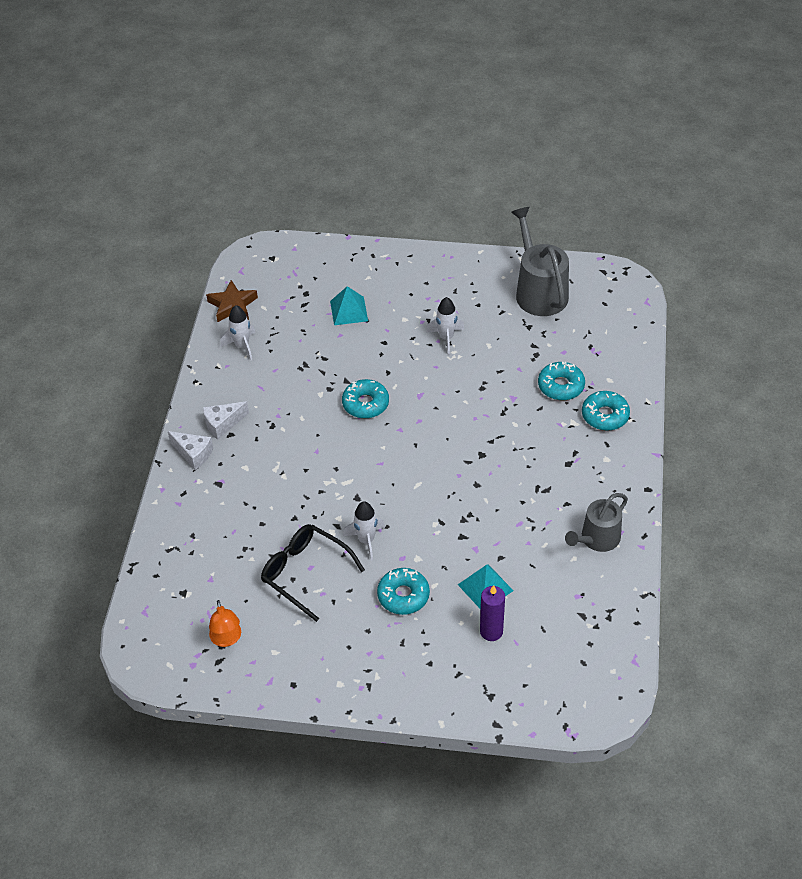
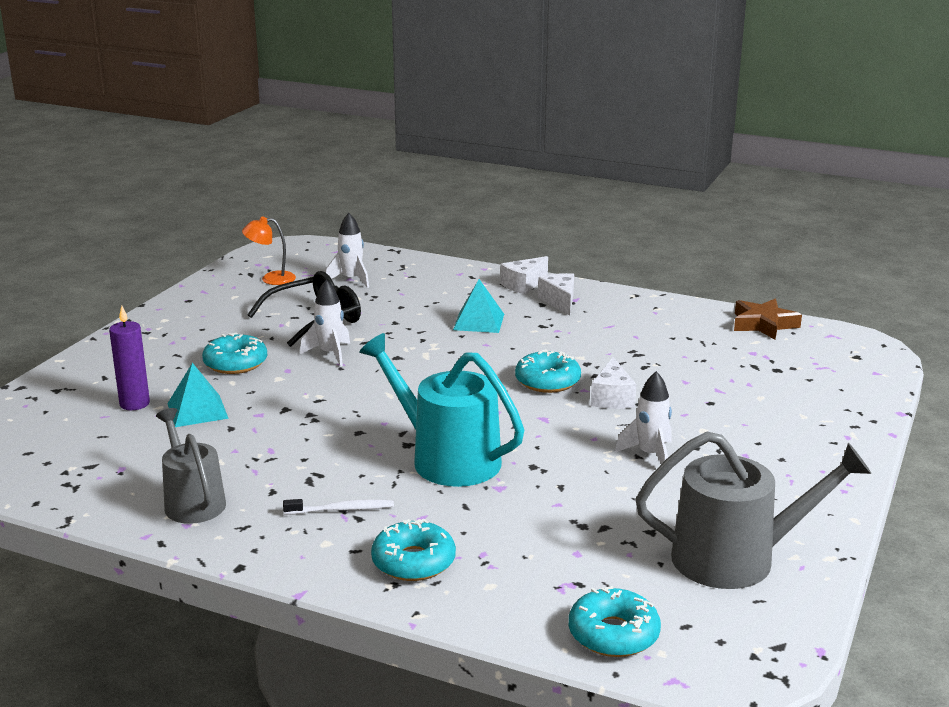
camera: 105 degrees right, 25 degrees down
(242, 346) = (686, 323): white rocket -> white rocket (351, 280)
(349, 311) = (732, 393): turquoise pyramid -> turquoise pyramid (479, 322)
(378, 367) = (612, 398): none -> white cheese
(491, 430) = (447, 459): none -> turquoise watering can
(561, 386) = (501, 534): turquoise donut -> turquoise donut (613, 634)
(570, 463) = (342, 509): none -> white toothbrush

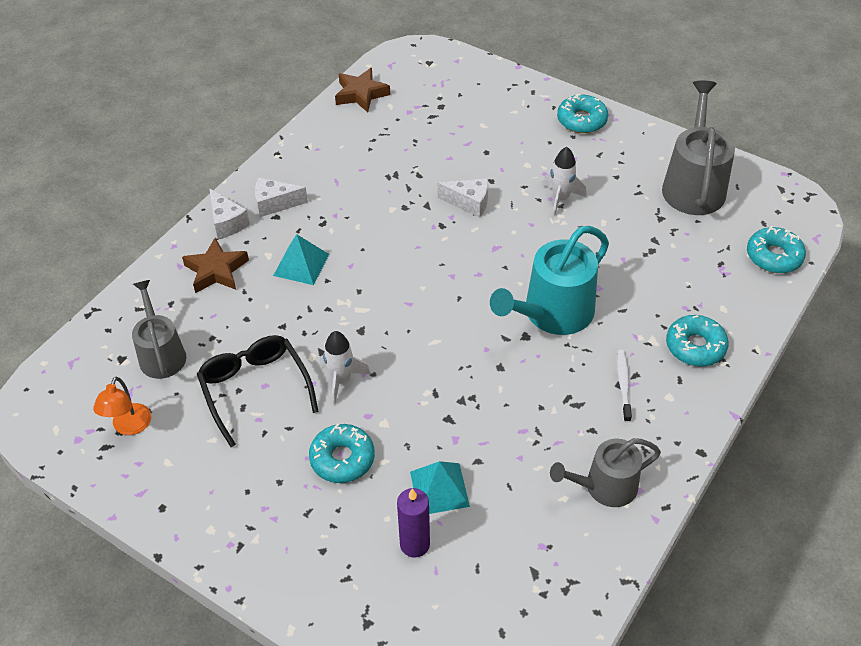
camera: 80 degrees left, 25 degrees up
(351, 280) = (161, 354): white rocket -> grey watering can
(458, 288) = (216, 270): none -> brown star
(547, 381) = (432, 236): turquoise donut -> turquoise donut (581, 120)

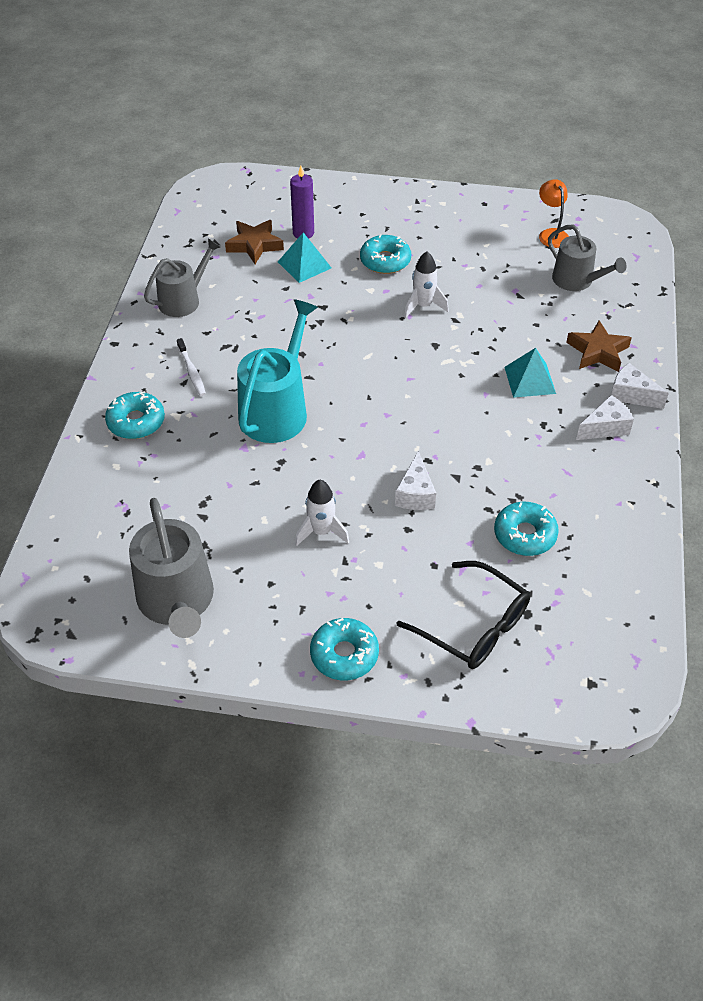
camera: 155 degrees right, 0 degrees up
(255, 389) = (484, 281): black glasses -> black glasses (474, 626)
(361, 94) = (634, 596): brown star -> brown star (254, 245)
(469, 203) = (415, 494): white cheese -> white cheese turned 75 degrees counterclockwise
(774, 256) = (71, 539): turquoise donut -> turquoise donut (525, 535)

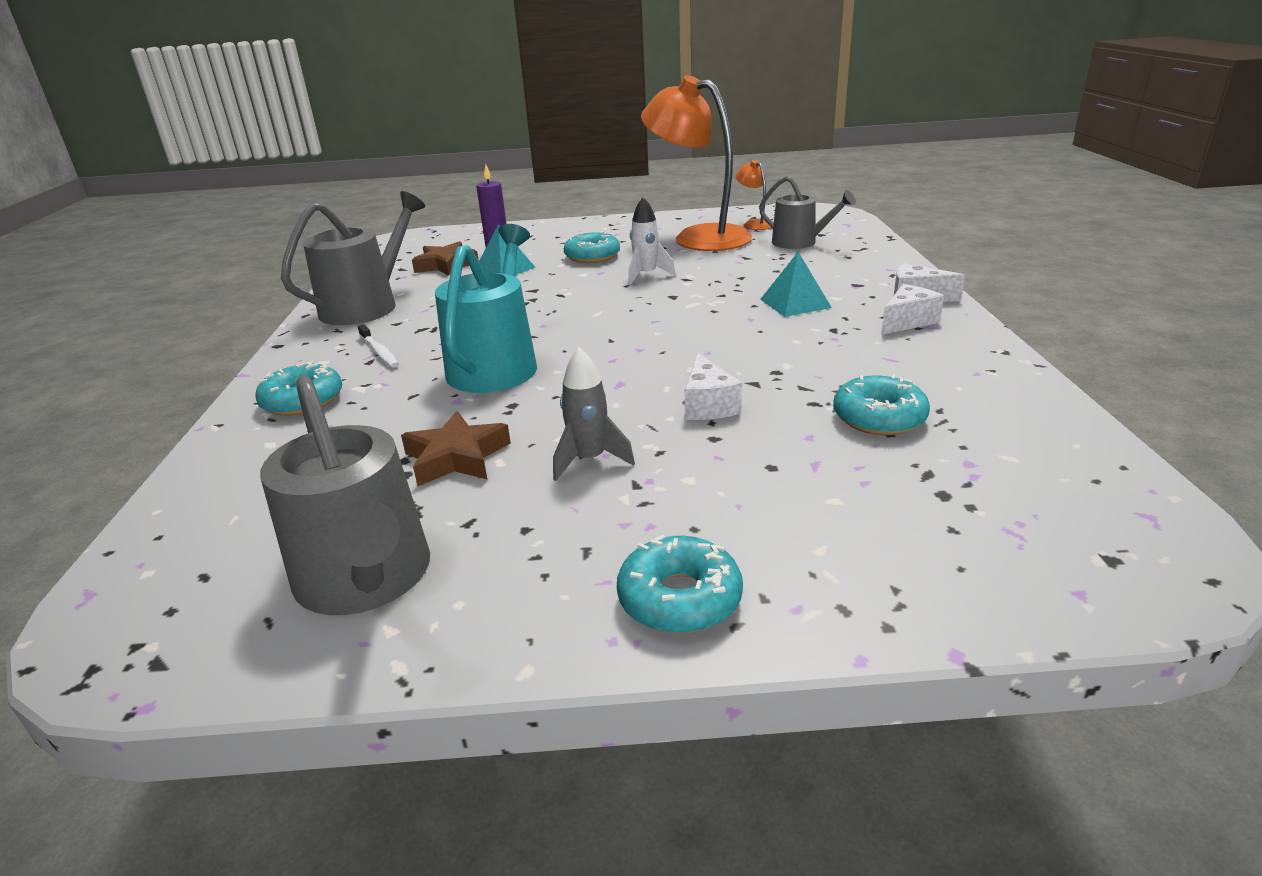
camera: 10 degrees left, 20 degrees down
(183, 300) = (366, 306): grey watering can -> grey watering can, size x1.53
(321, 532) = (589, 460): white rocket -> grey rocket
(474, 626) = (873, 523): black glasses -> none
(490, 247) = (698, 237): none -> orange lamp
(598, 351) = (855, 277): brown star -> brown star (456, 457)

